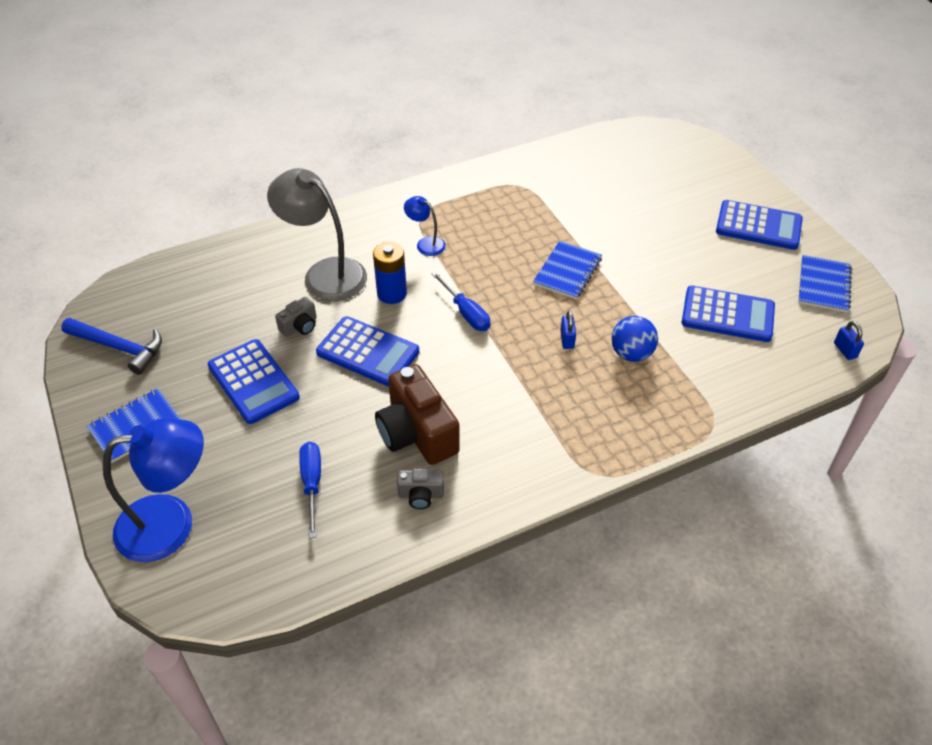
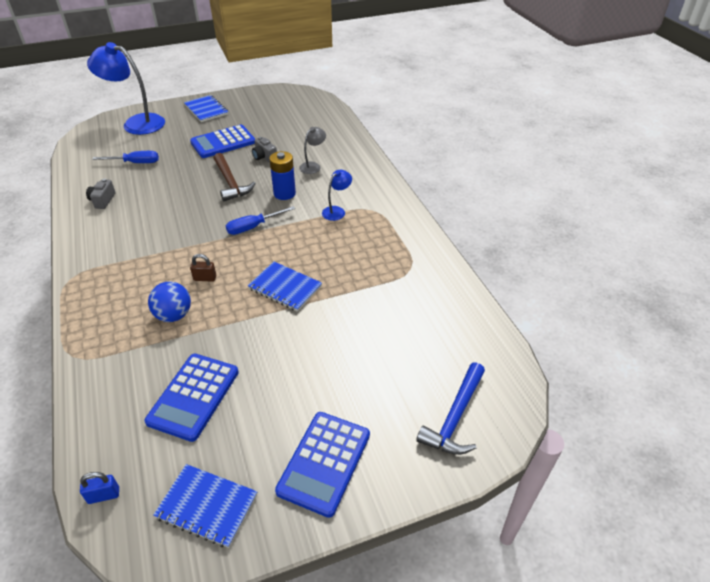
camera: 95 degrees right, 5 degrees down
(119, 347) = (268, 101): blue hammer -> blue hammer (455, 417)
(171, 523) = (136, 123): blue lamp -> blue lamp turned 120 degrees clockwise
(325, 273) = (313, 166): grey lamp -> grey lamp, size x0.48
(368, 352) = (230, 183): blue calculator -> brown hammer
(417, 433) = (151, 200): brown camera -> none
(567, 340) = (205, 278): blue padlock -> brown padlock

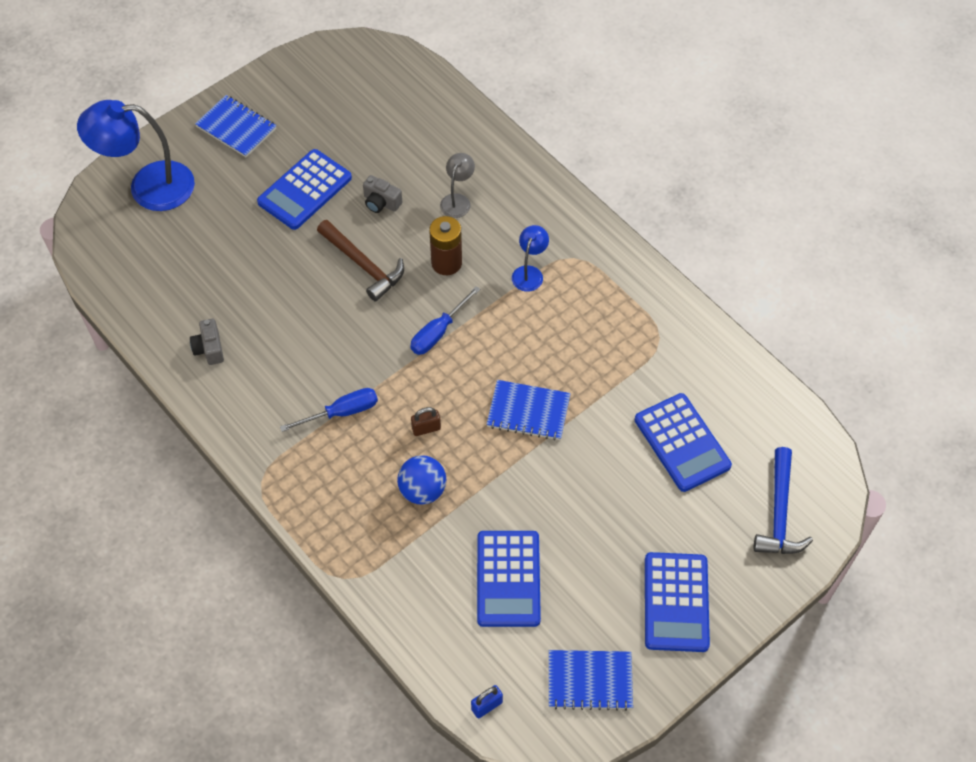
camera: 20 degrees left, 15 degrees up
(135, 163) = (204, 267): blue screwdriver -> blue screwdriver (341, 412)
(284, 193) = (446, 263): blue battery -> brown battery
(393, 340) = (682, 443): none -> blue calculator

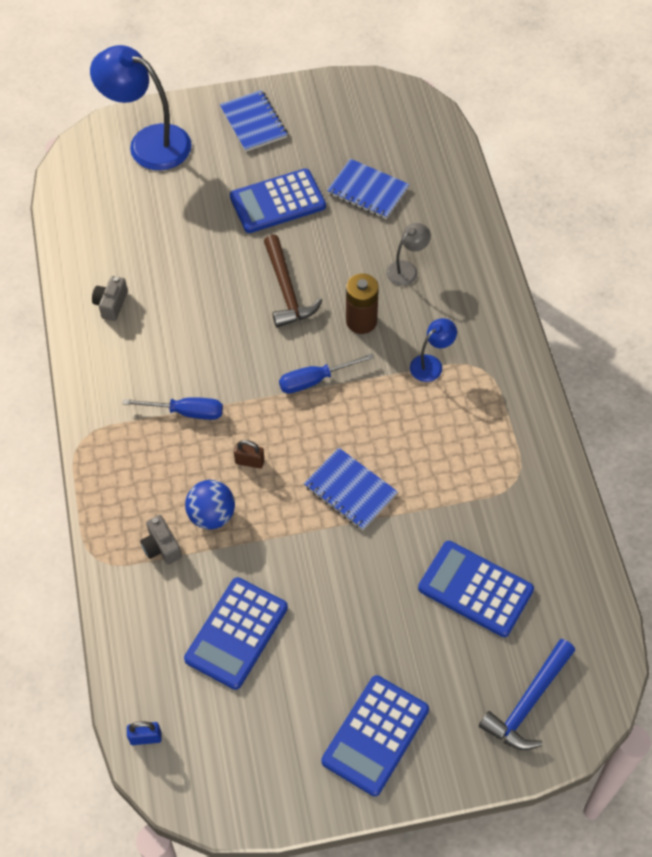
camera: 30 degrees right, 0 degrees up
(381, 202) = (337, 241): grey camera -> grey camera (161, 547)
(590, 681) = (250, 765): blue notebook -> blue notebook (368, 191)
(682, 443) = (475, 589): blue calculator -> blue calculator turned 120 degrees clockwise

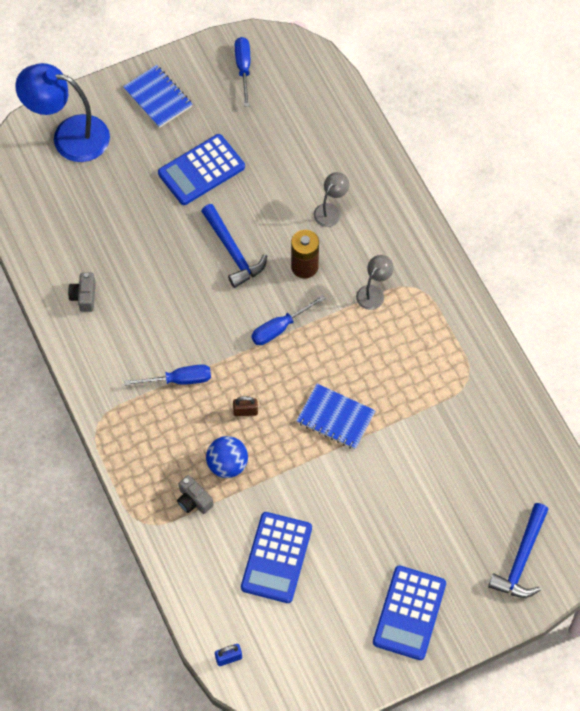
camera: 15 degrees left, 5 degrees up
(286, 290) = (232, 251): brown hammer -> blue hammer
(353, 111) = (243, 68): none -> blue screwdriver
(368, 191) = (277, 143): blue notebook -> none
(431, 364) = (373, 292): blue lamp -> grey lamp
(475, 589) = (458, 477): blue calculator -> none

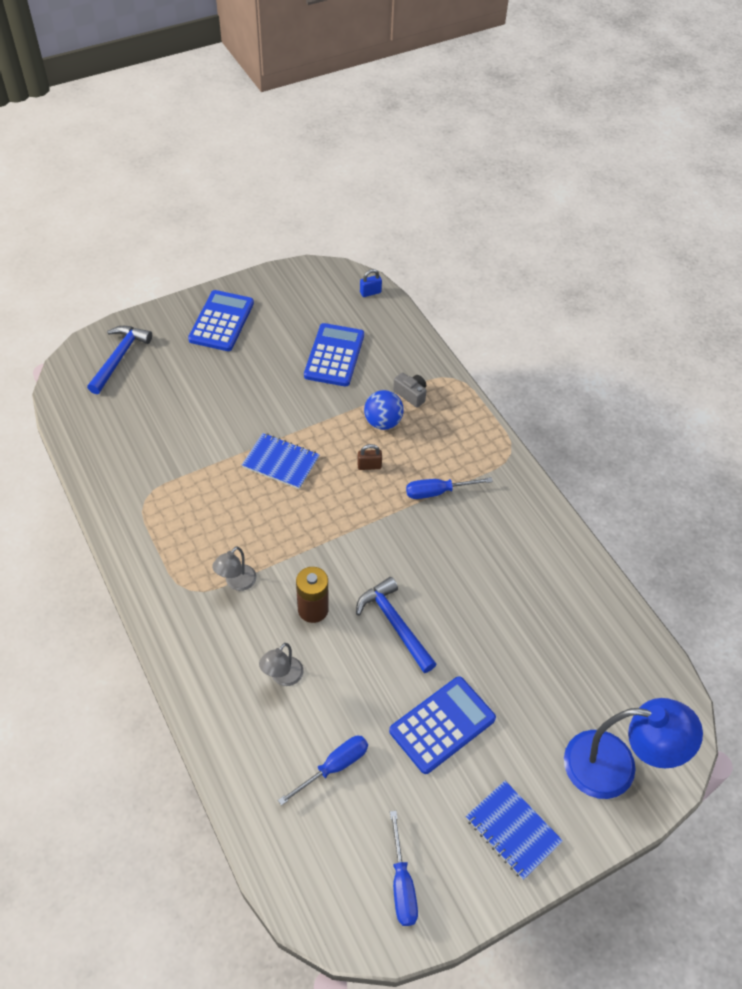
camera: 175 degrees right, 10 degrees down
(84, 296) = (550, 570): grey camera -> none
(280, 328) = (338, 543): blue screwdriver -> blue screwdriver (334, 767)

